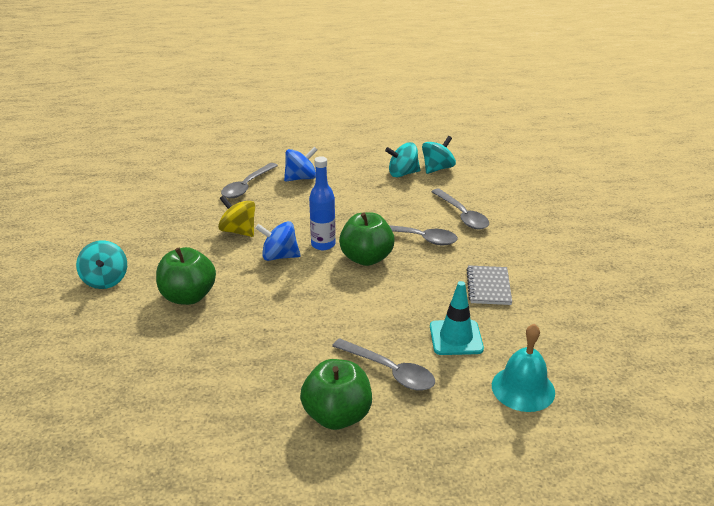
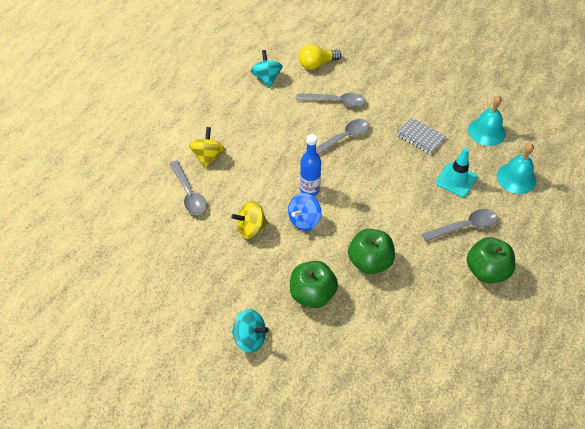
camera: 55 degrees left, 20 degrees up
(301, 178) = (208, 156): blue spinning top -> yellow spinning top
(366, 258) = (345, 176): green apple -> green apple (370, 262)
(402, 173) = (256, 99): turquoise spinning top -> none
(497, 186) = (317, 64): none -> yellow light bulb
(568, 334) = (486, 131): none -> turquoise bell

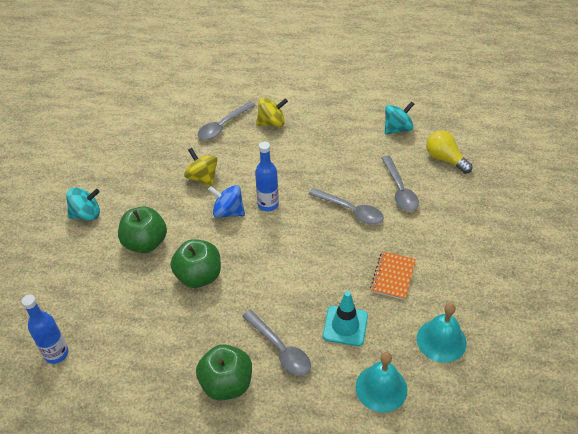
camera: 70 degrees right, 5 degrees down
(250, 338) = (86, 214): turquoise spinning top -> turquoise spinning top turned 105 degrees counterclockwise
(416, 396) = (56, 354): none -> blue bottle
(420, 137) = (393, 276): grey notebook -> orange notebook

